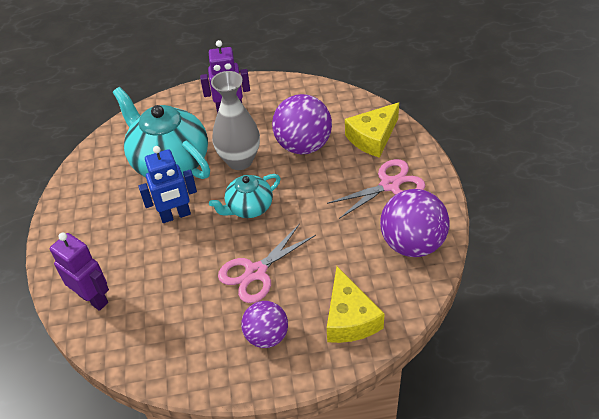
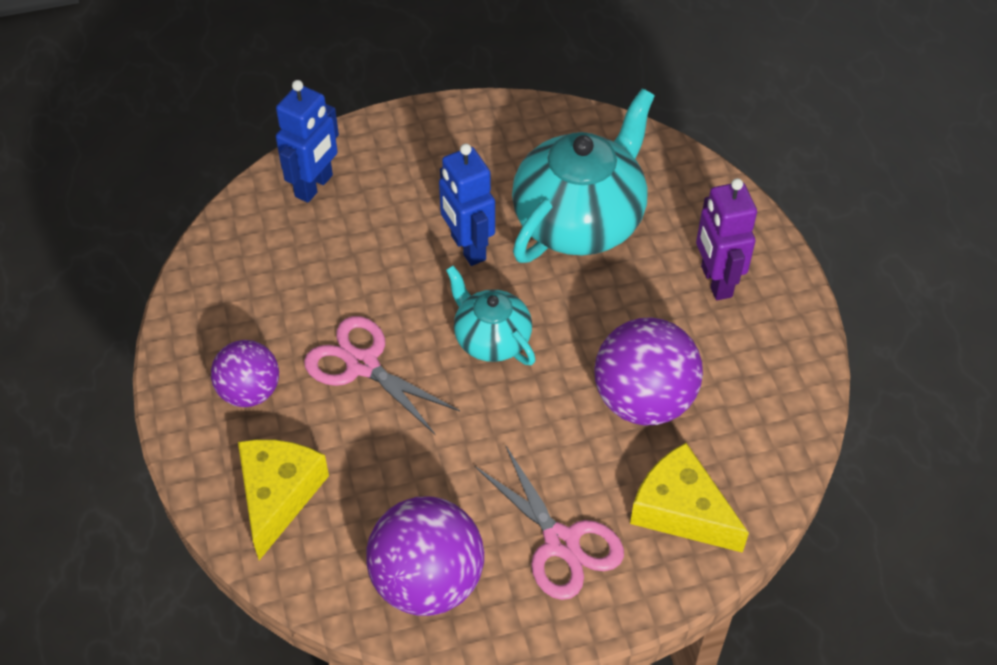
camera: 80 degrees right, 5 degrees up
(93, 298) = (314, 186): purple robot -> blue robot
(240, 161) = (594, 313): grey vase -> none
(349, 318) = (278, 495): yellow cheese -> yellow cheese turned 120 degrees clockwise

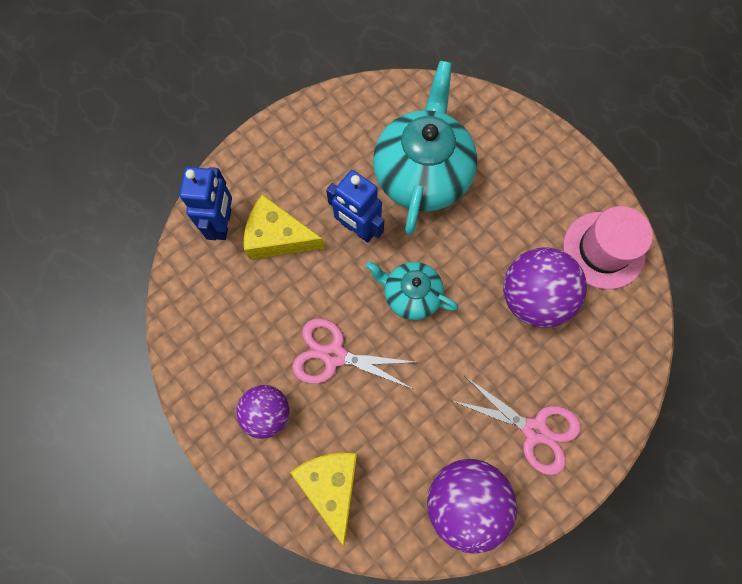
camera: 25 degrees left, 20 degrees up
(681, 510) = (596, 370): yellow cheese -> yellow cheese (278, 237)
(715, 281) = (534, 184): purple robot -> none
(766, 384) = (603, 250): none -> pink hat

